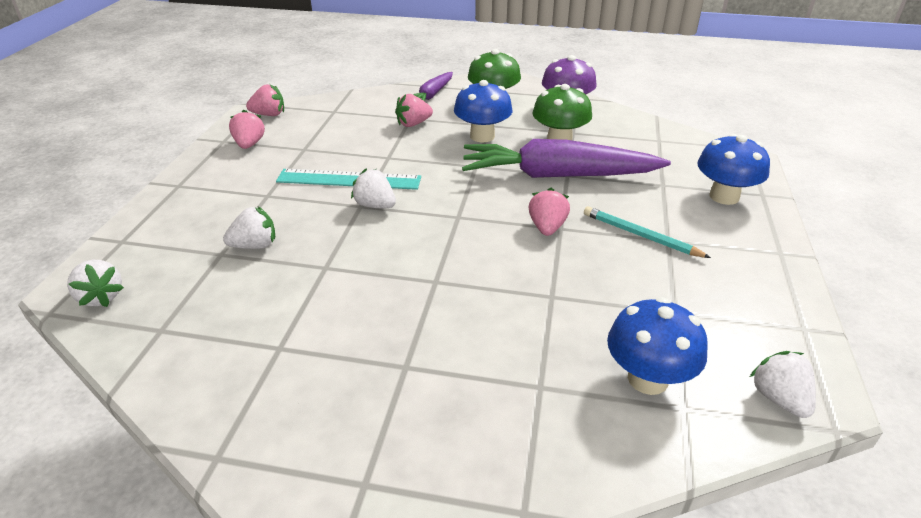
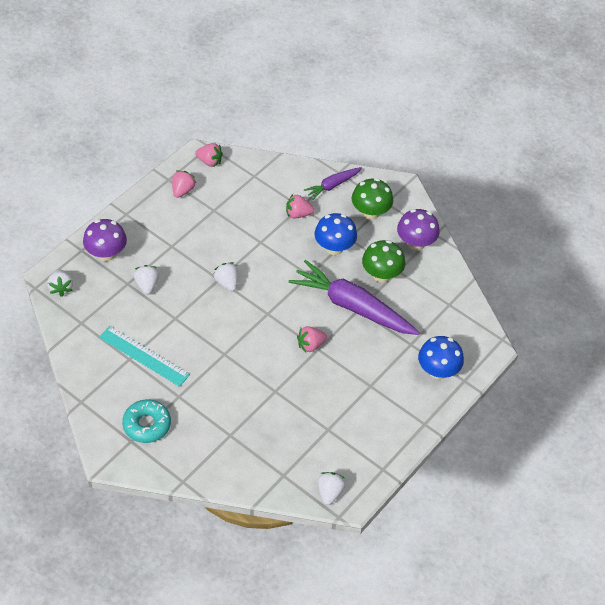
camera: 25 degrees right, 15 degrees up
(166, 233) = (106, 254): none -> purple mushroom
(255, 245) = (147, 285): white strawberry -> white strawberry turned 105 degrees counterclockwise
(349, 179) = (225, 253): turquoise ruler -> turquoise ruler (143, 356)
(378, 439) = (147, 425): none -> turquoise donut
(547, 228) = (310, 345): pink strawberry -> pink strawberry turned 150 degrees counterclockwise
(641, 235) = (358, 375): turquoise pencil -> none
(648, 379) = (280, 455): blue mushroom -> none

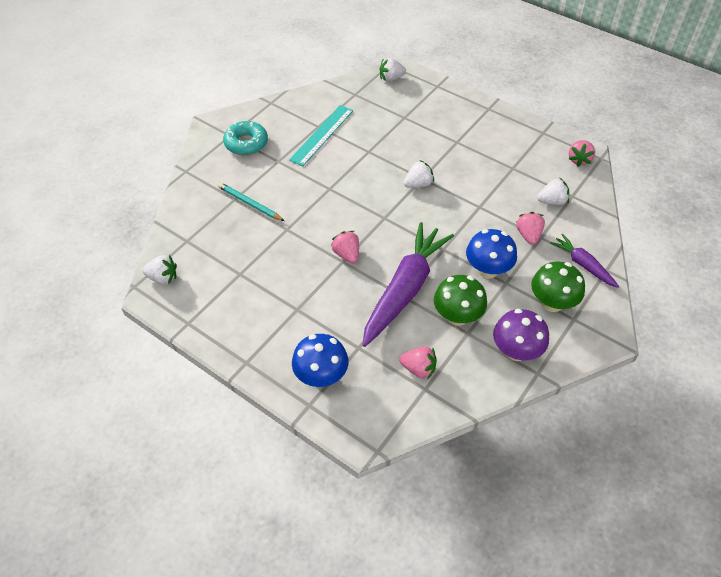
camera: 90 degrees right, 0 degrees up
(106, 254) = (436, 101): purple mushroom -> none
(147, 285) = (404, 129): white strawberry -> white strawberry (552, 201)
(182, 190) = (531, 143): pink strawberry -> pink strawberry (418, 369)
(238, 421) = (249, 203): none -> turquoise pencil

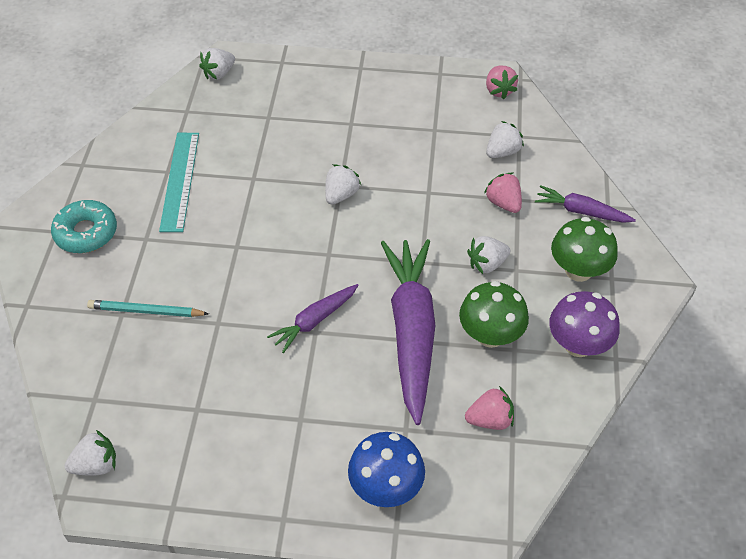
camera: 30 degrees left, 0 degrees up
(347, 254) = (314, 321): pink strawberry -> purple carrot
(487, 270) = (487, 264): blue mushroom -> white strawberry

